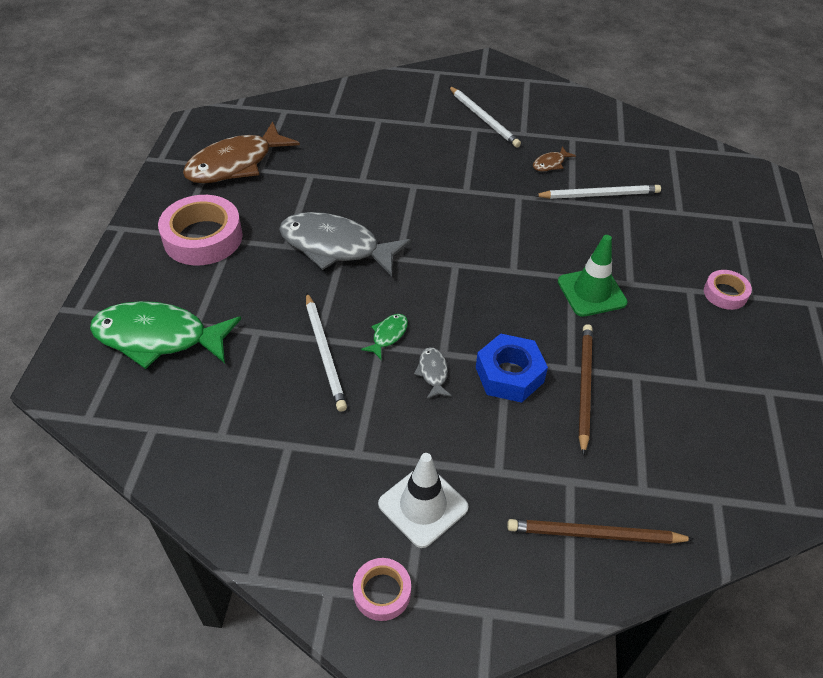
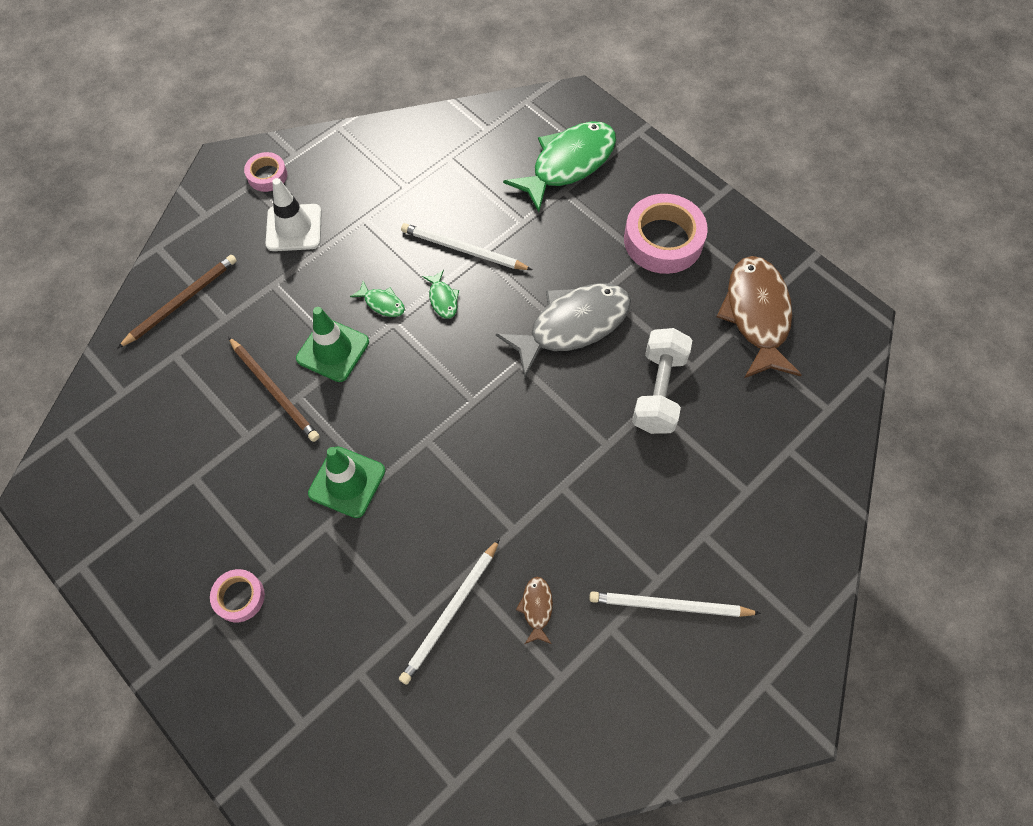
camera: 130 degrees right, 15 degrees up
(347, 181) = (659, 391): none -> white dumbbell
(433, 373) = (382, 303): grey fish -> green fish
(509, 375) = (333, 350): blue nut -> green traffic cone

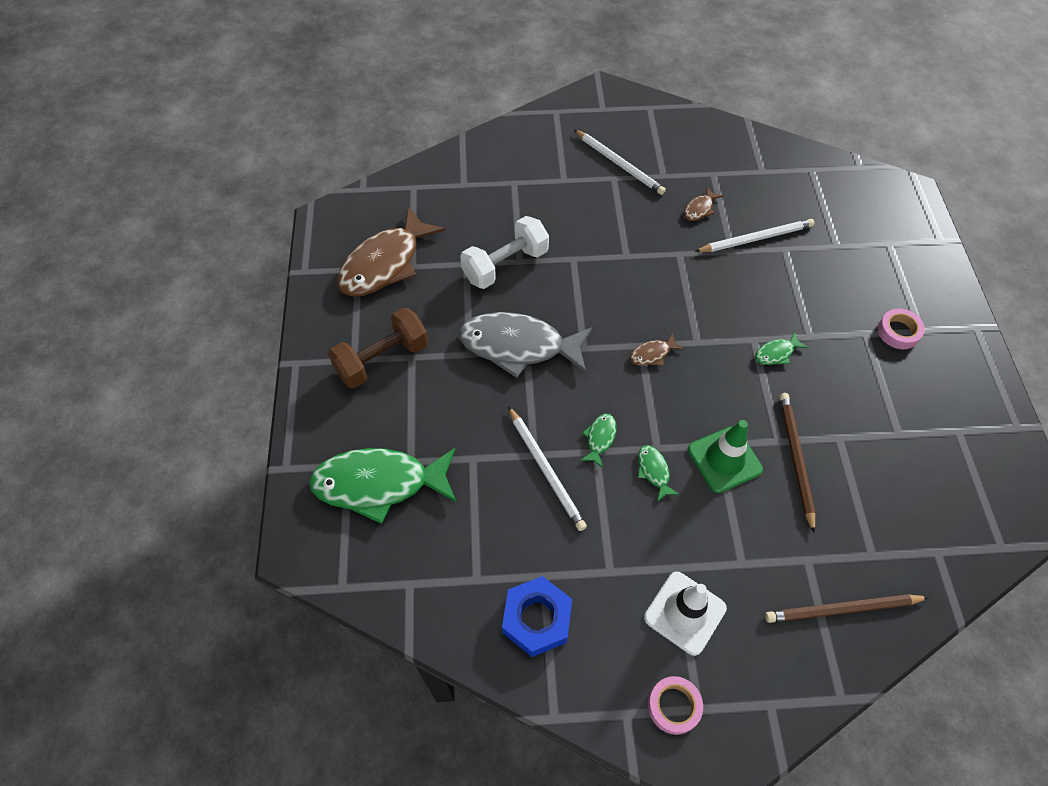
camera: 140 degrees left, 5 degrees down
(347, 482) = (776, 353): green traffic cone -> green fish
(389, 162) = (537, 619): none -> blue nut
(457, 399) = (652, 354): none -> brown fish
(663, 240) = (382, 359): pink tape -> brown dumbbell

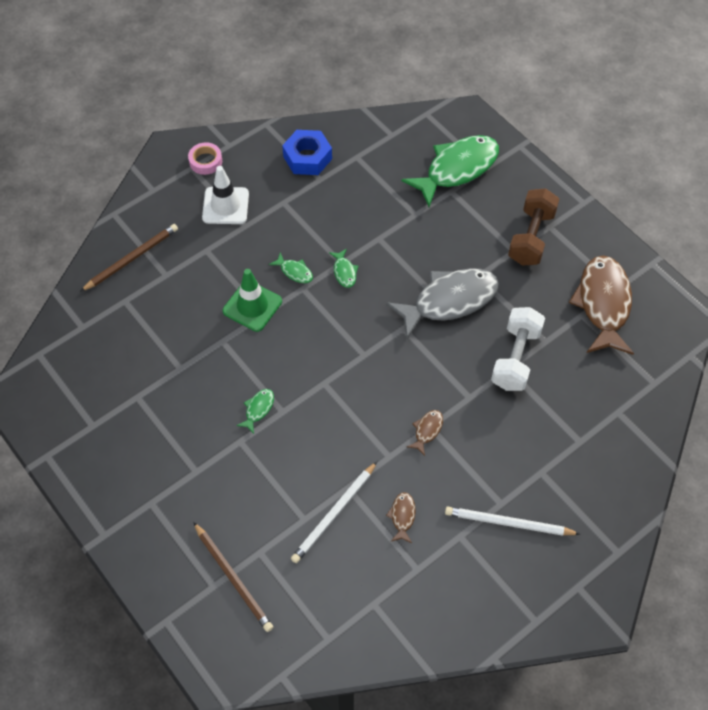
camera: 145 degrees right, 0 degrees up
(546, 470) = (364, 233): white pencil -> none
(652, 354) = (350, 352): brown fish -> brown fish (427, 430)
(795, 459) = (204, 334): brown pencil -> brown pencil (233, 578)
(898, 332) = (169, 489): pink tape -> none

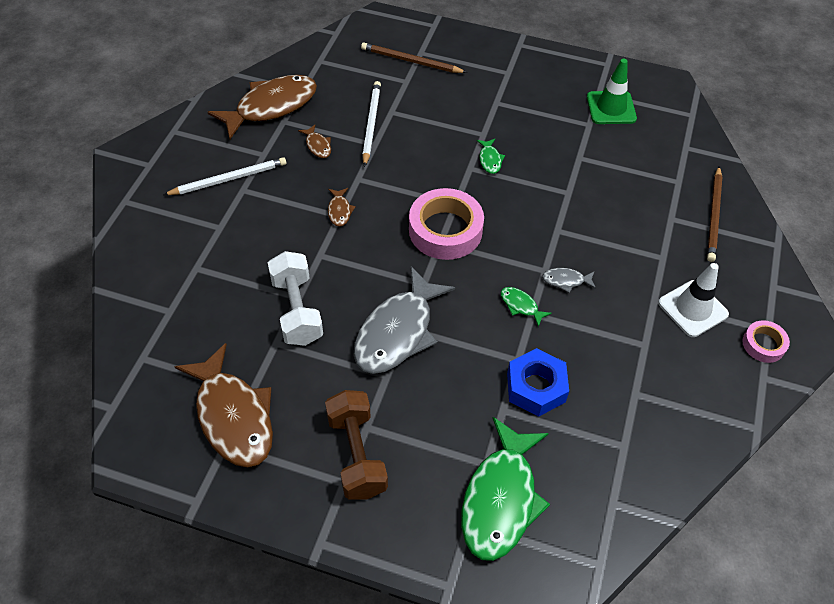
camera: 145 degrees right, 5 degrees down
(252, 306) = (572, 231): green traffic cone -> green traffic cone (611, 108)
(294, 272) = (566, 281): green fish -> grey fish
(307, 157) = (672, 411): blue nut -> blue nut (536, 387)
(351, 362) = (445, 230): none -> pink tape
(419, 597) = (271, 107): none -> brown fish

